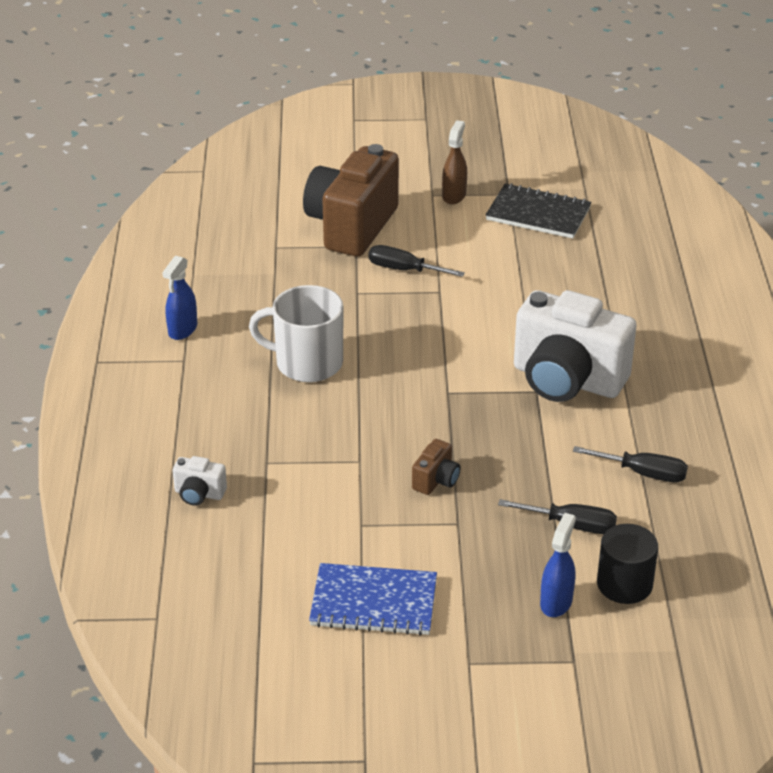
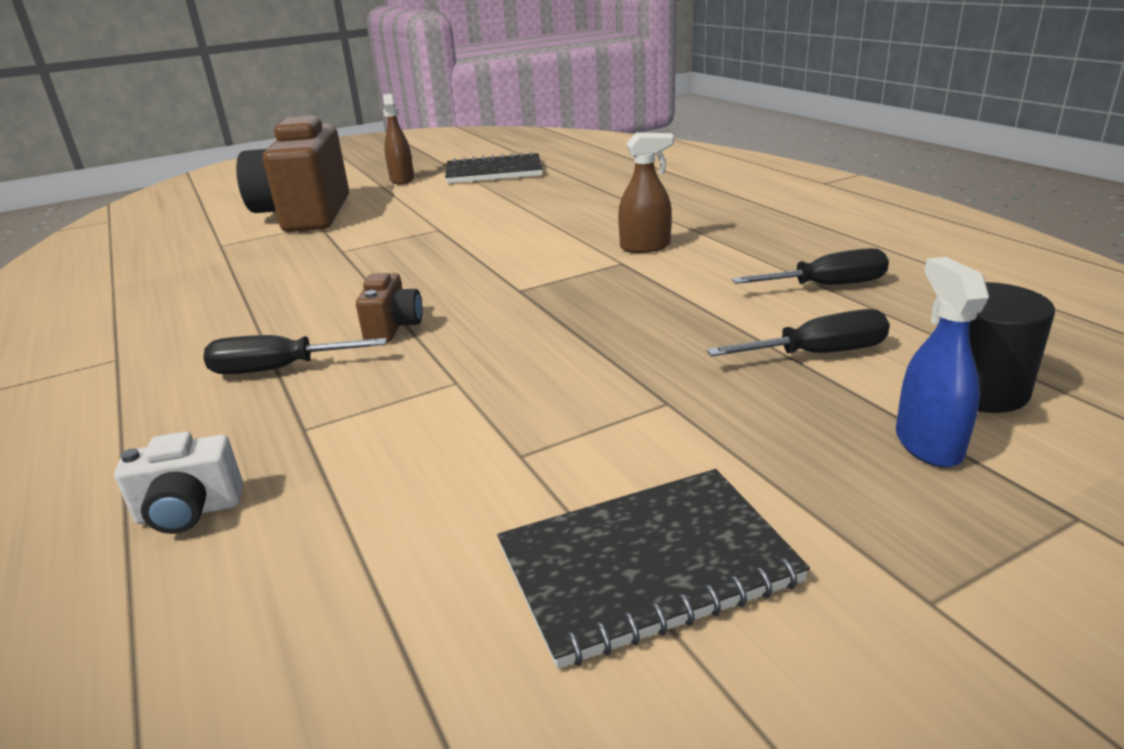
camera: 25 degrees left, 10 degrees down
(182, 329) = (107, 332): blue spray bottle -> none
(307, 363) = (311, 314): white mug -> none
(374, 602) = (646, 565): blue notebook -> black notebook
(404, 270) = (386, 225): black screwdriver -> black screwdriver (278, 369)
(436, 480) = (587, 367): brown camera -> brown camera (393, 328)
(567, 380) = (645, 247): white camera -> brown spray bottle

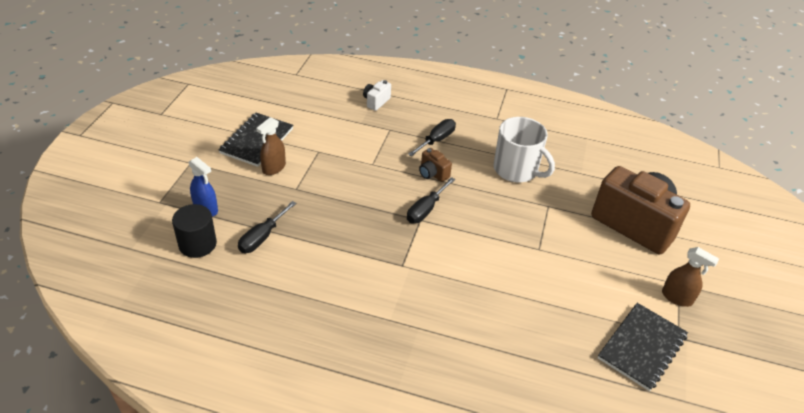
camera: 130 degrees right, 15 degrees up
(281, 289) = (516, 170): none -> white mug
(645, 247) = (407, 286): brown spray bottle -> brown spray bottle (274, 168)
(827, 286) = (287, 292): black screwdriver -> black screwdriver (426, 210)

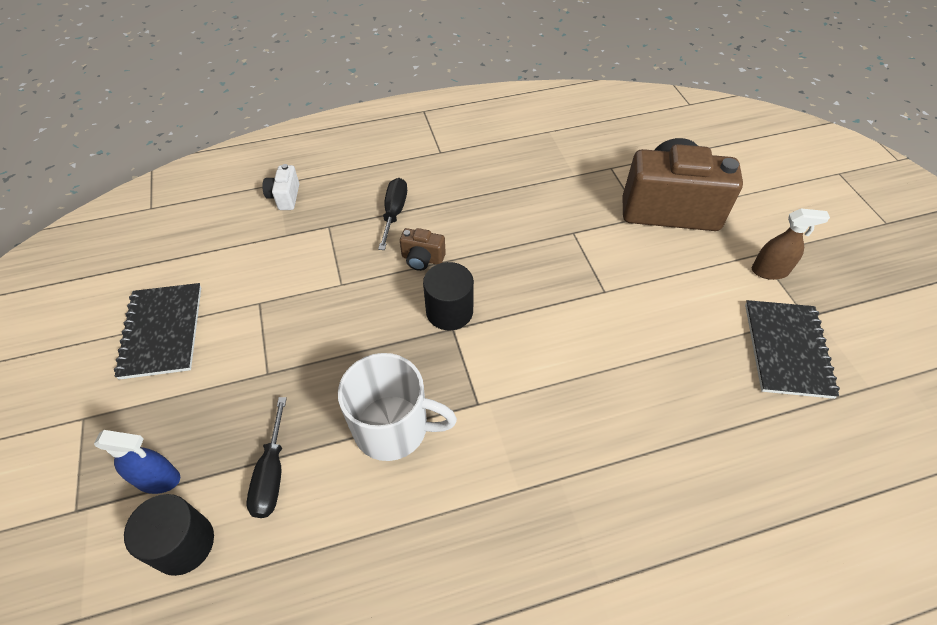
camera: 30 degrees left, 10 degrees up
(274, 168) = (215, 359): brown spray bottle -> none
(426, 210) = (449, 311): black screwdriver -> black cylinder
(516, 170) = (508, 205): white mug -> white mug (393, 427)

